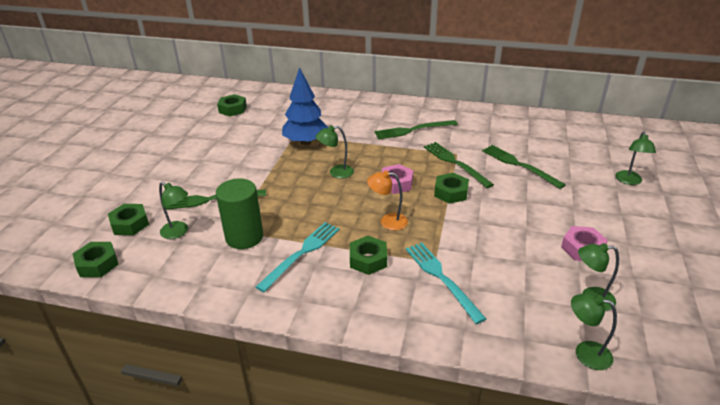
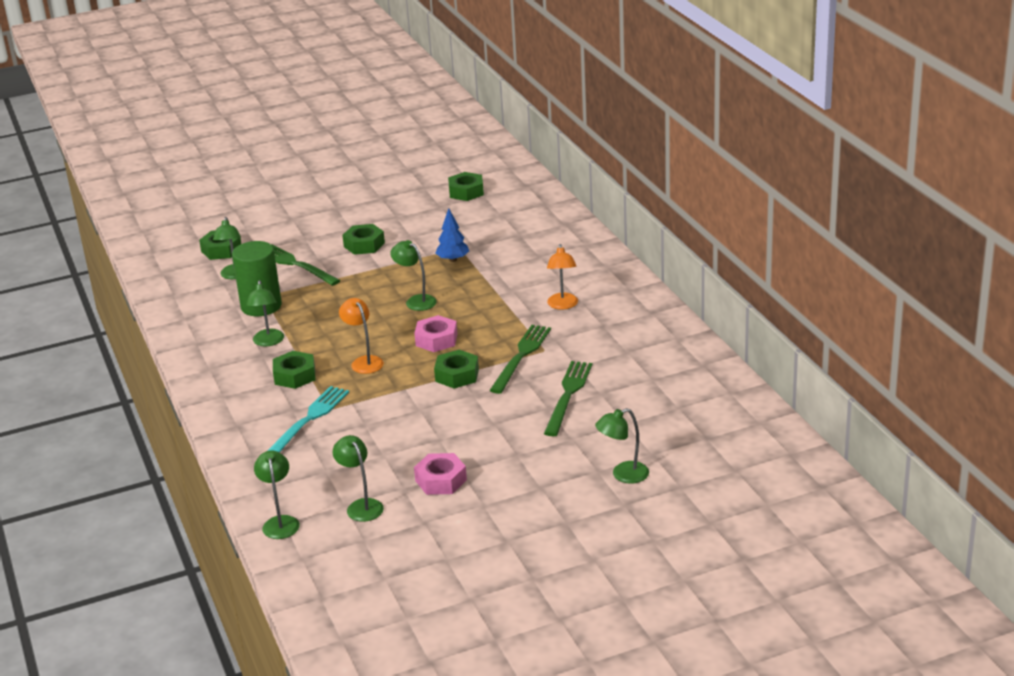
camera: 55 degrees right, 5 degrees down
(97, 264) = (161, 266): green nut -> green nut (364, 245)
(301, 254) = (268, 342): turquoise fork -> green lamp
(305, 142) = (453, 260): blue tree -> blue tree, size x0.56
(413, 130) = (563, 305): green fork -> orange lamp

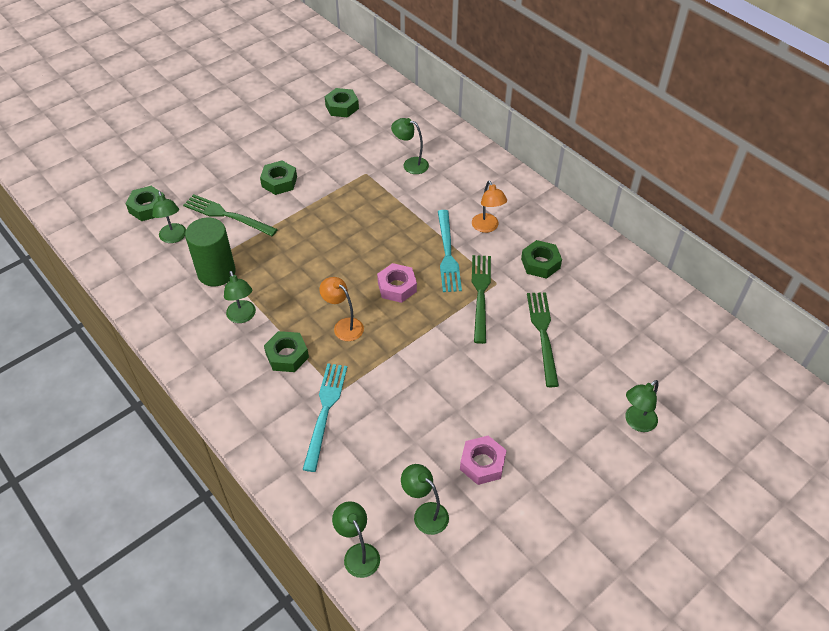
camera: 20 degrees left, 20 degrees up
(416, 301) = (357, 242): green lamp -> green lamp (410, 164)
(453, 260) = (367, 188): blue tree -> none
(457, 375) = (435, 327): green nut -> green nut (540, 263)
(506, 321) = (447, 253): none -> turquoise fork

